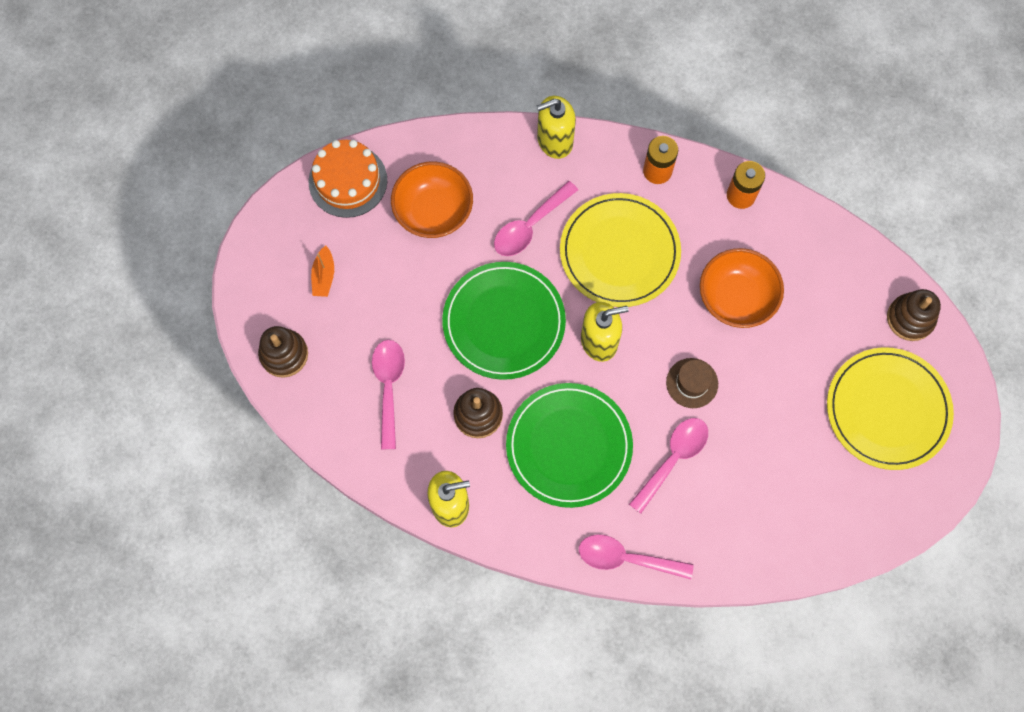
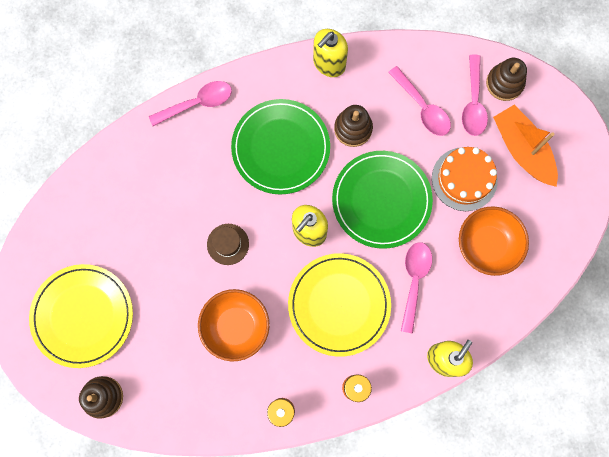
camera: 145 degrees right, 5 degrees up
(324, 276) = (522, 150): orange boat -> orange boat, size x2.07
(348, 181) = (562, 226): orange cake -> orange cake (464, 179)
(673, 459) = (208, 185): pink spoon -> pink spoon (473, 103)

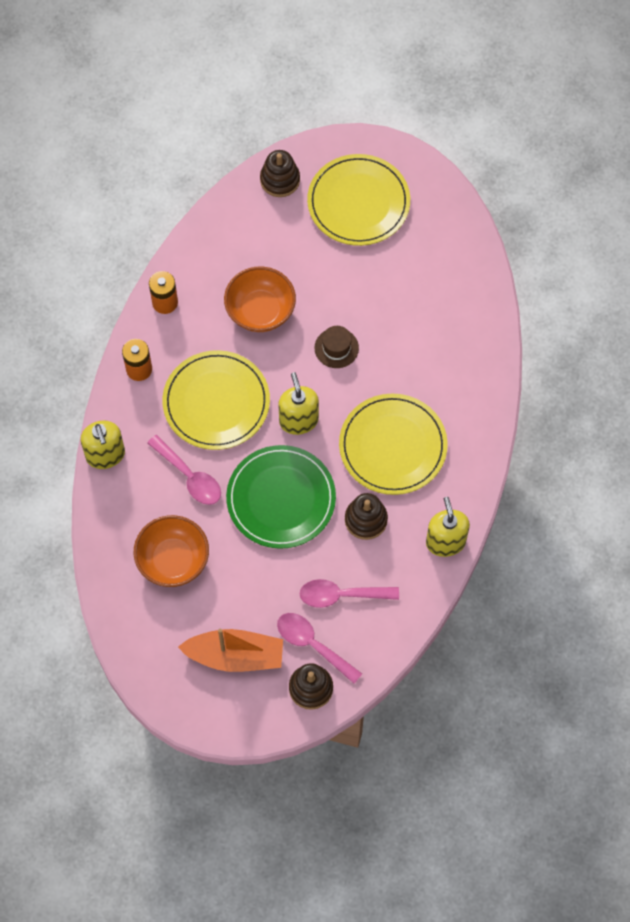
camera: 125 degrees right, 10 degrees down
(197, 103) = (487, 403): pink spoon -> none
(280, 148) = (393, 446): green plate -> yellow plate
(464, 179) = (247, 583): orange cake -> none

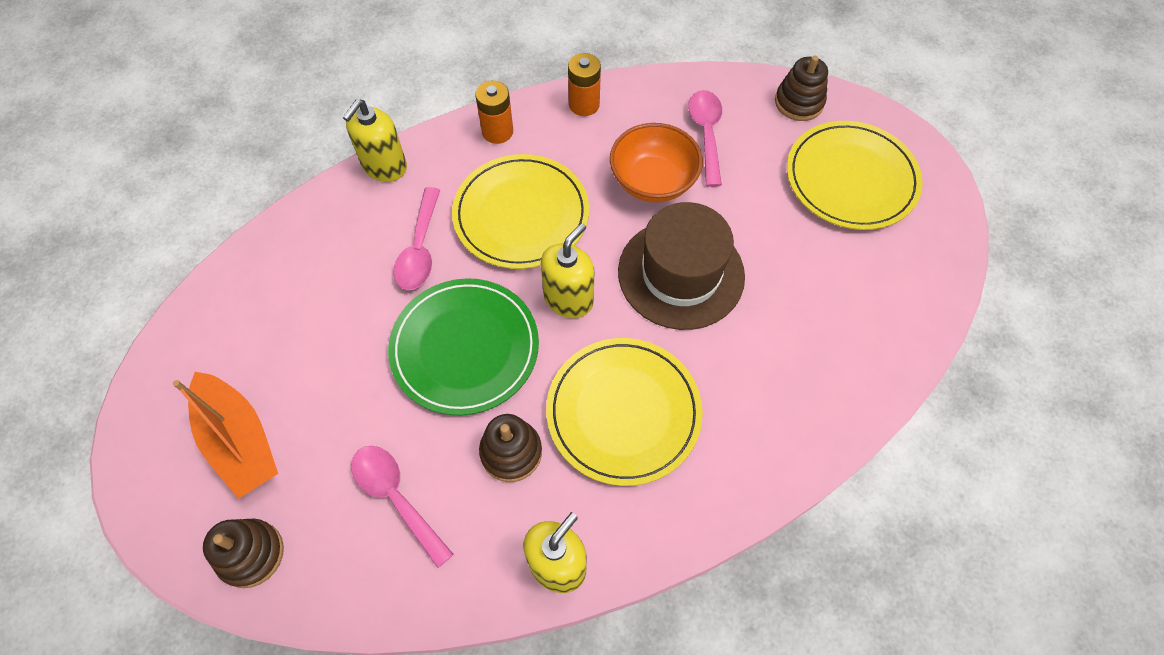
camera: 50 degrees right, 5 degrees down
(173, 560) = (313, 300): orange bowl -> none
(312, 644) = (310, 513): pink spoon -> pink spoon (706, 134)
(336, 348) = (681, 273): brown hat -> brown hat, size x2.14

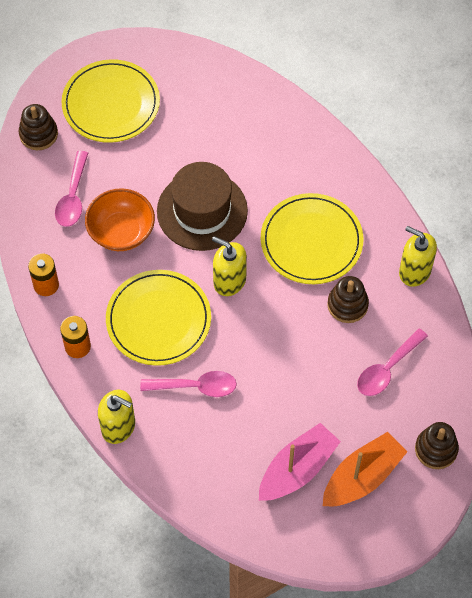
camera: 95 degrees left, 0 degrees up
(275, 358) = (297, 469): none -> pink boat
(465, 348) = (275, 343): green plate -> none
(706, 134) = (73, 197): pink spoon -> pink spoon turned 75 degrees counterclockwise

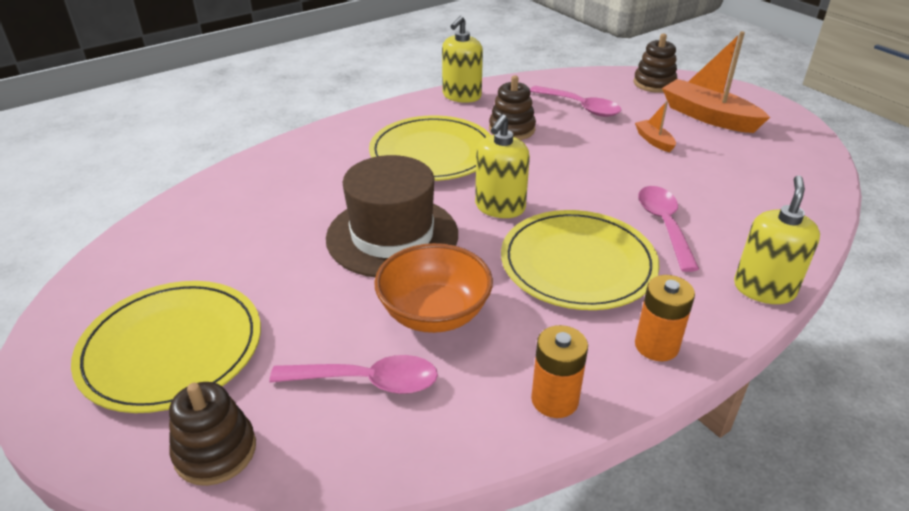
camera: 95 degrees left, 25 degrees down
(297, 469) = (726, 151): pink boat -> none
(319, 415) = (654, 141): none -> orange boat

